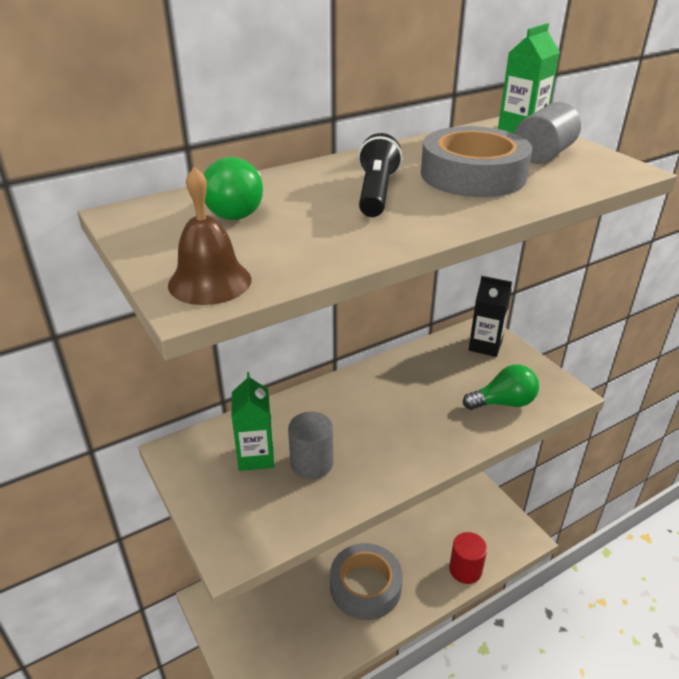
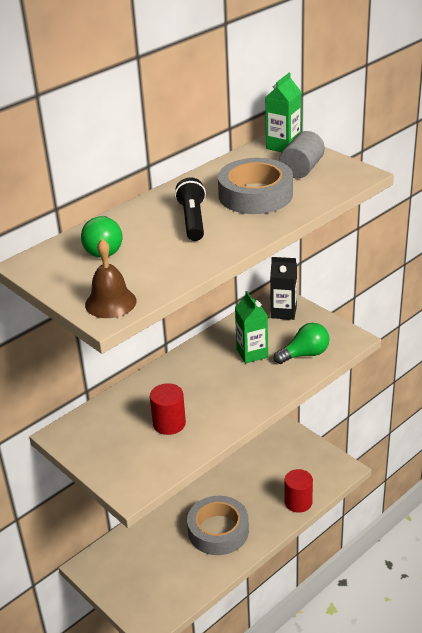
camera: 10 degrees left, 0 degrees up
(256, 456) = (125, 427): green carton -> green carton (252, 353)
(311, 463) = (169, 423): grey cylinder -> red cylinder

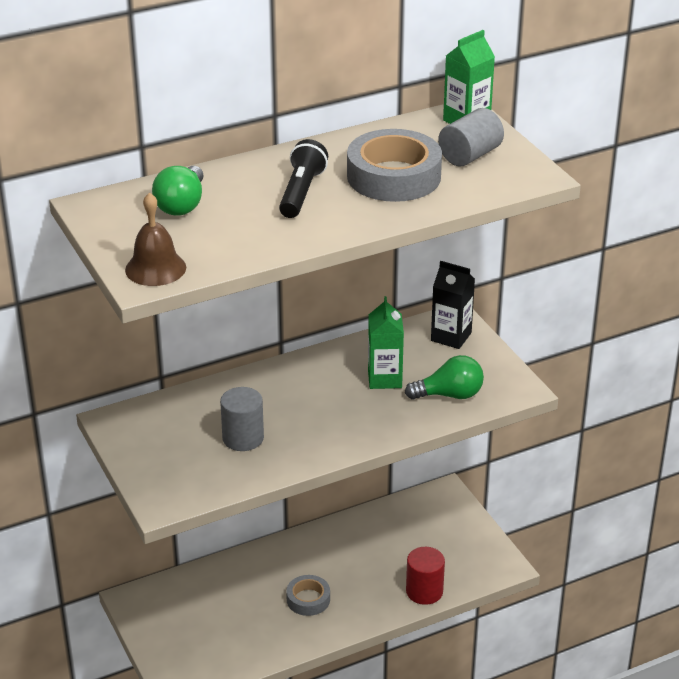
camera: 15 degrees right, 0 degrees up
(169, 423) = (243, 438): red cylinder -> grey cylinder
(218, 530) = (308, 599): grey tape -> grey tape, size x0.54

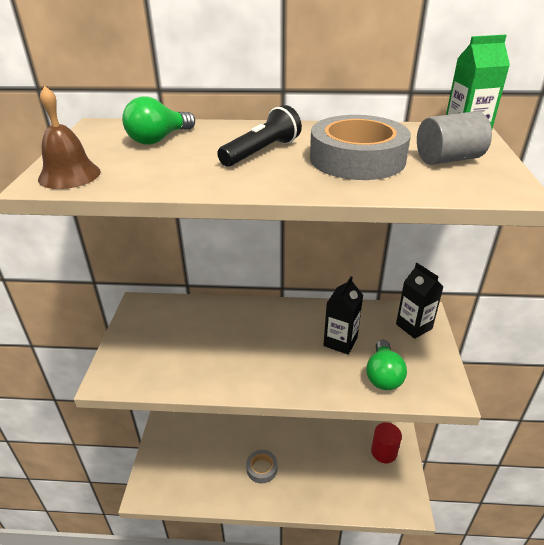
camera: 30 degrees right, 0 degrees up
(243, 438) = (204, 350): grey cylinder -> none
(384, 378) = (340, 342): green carton -> black carton
(424, 591) = (341, 501): red cylinder -> red cylinder (384, 452)
(449, 395) = (383, 375): green light bulb -> green light bulb turned 75 degrees clockwise

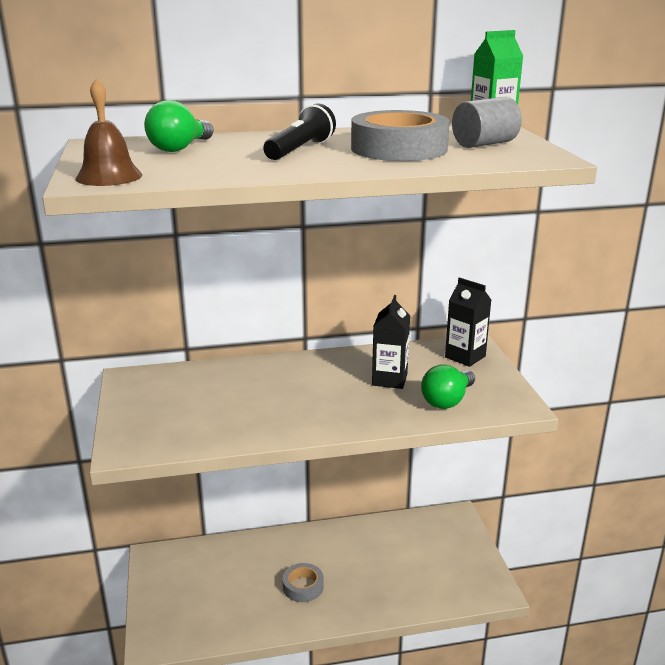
camera: 15 degrees left, 10 degrees down
(383, 375) = (447, 400): green light bulb -> green light bulb turned 45 degrees clockwise
(384, 452) = (448, 542): red cylinder -> none

